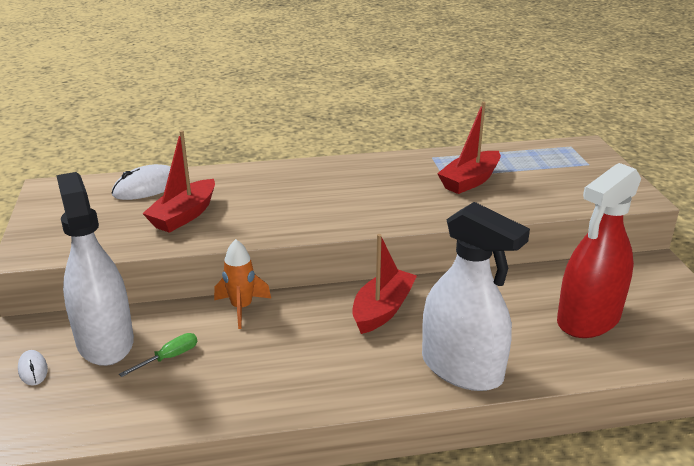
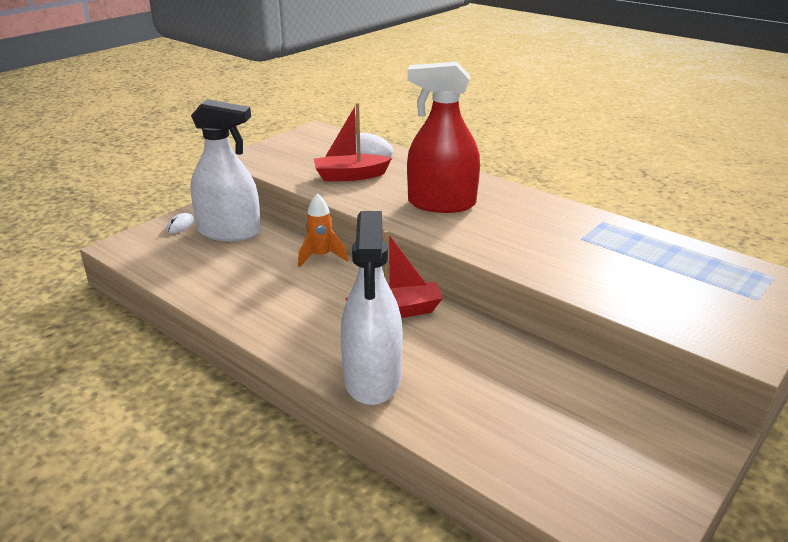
camera: 50 degrees right, 0 degrees up
(105, 341) = (229, 232): white spray bottle -> white spray bottle turned 75 degrees clockwise
(169, 357) = (239, 258): green screwdriver -> none
(470, 181) = (596, 252): red boat -> none
(588, 319) = (538, 422): red spray bottle -> red spray bottle (441, 204)

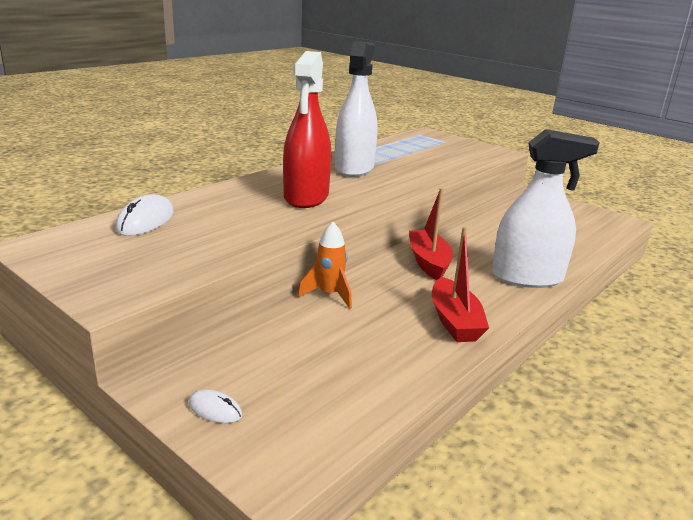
camera: 90 degrees left, 5 degrees down
(229, 232) = (251, 360): white spray bottle -> white spray bottle (354, 168)
(350, 176) = (220, 231): red boat -> red boat (454, 321)

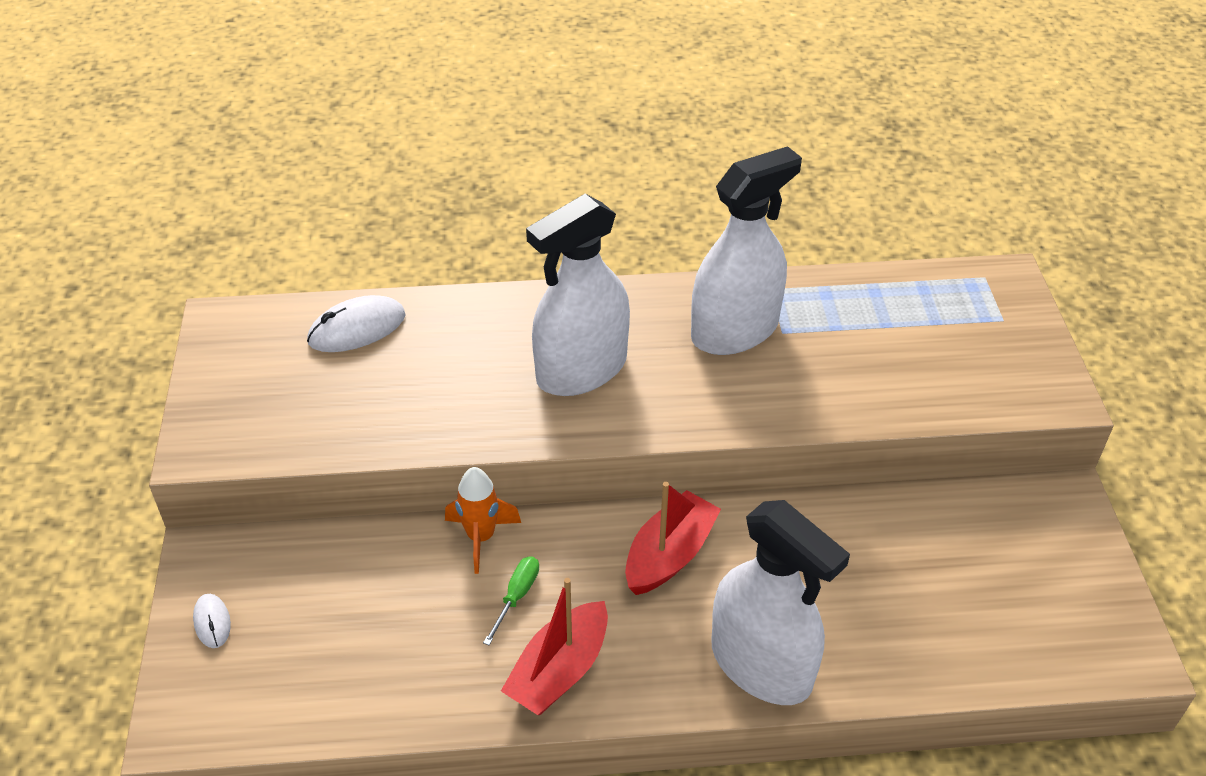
camera: 45 degrees right, 20 degrees up
(306, 197) = (581, 370): red spray bottle -> white spray bottle
(386, 306) = (516, 596): none -> green screwdriver

